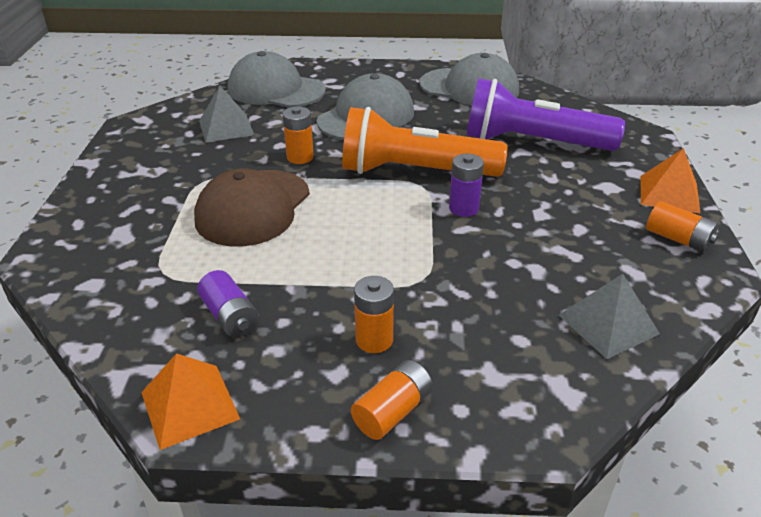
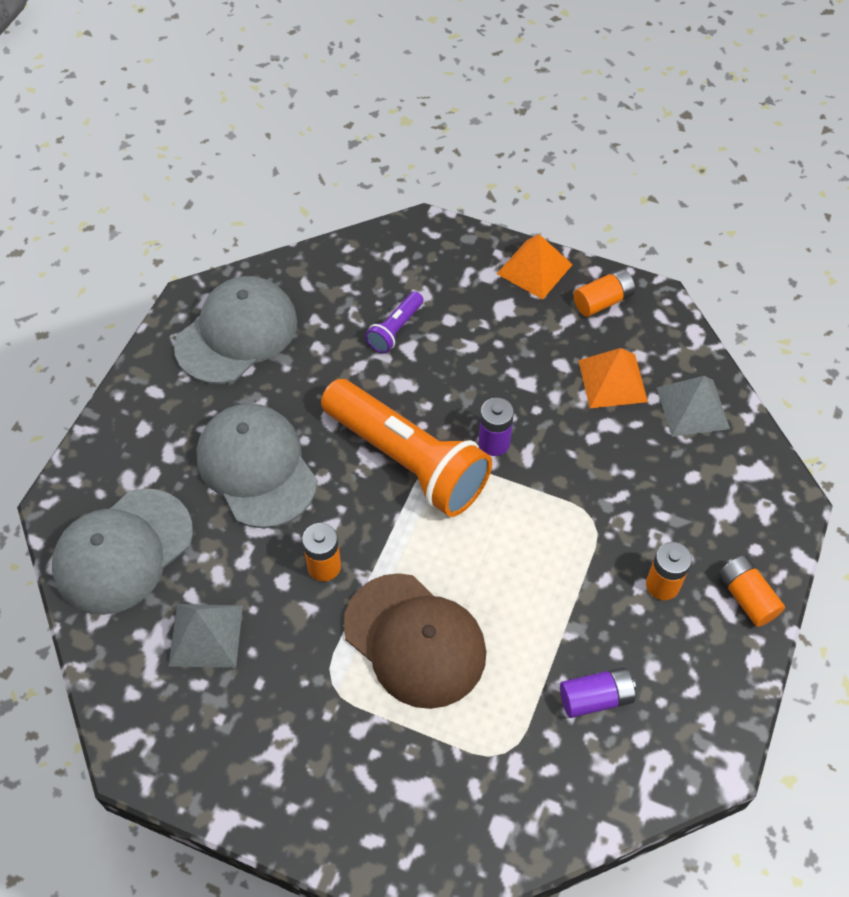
camera: 70 degrees left, 20 degrees up
(190, 405) = (702, 751): orange pyramid -> orange pyramid (612, 380)
(415, 172) = (407, 460): orange flashlight -> orange flashlight turned 75 degrees counterclockwise
(533, 142) = (395, 329): purple flashlight -> purple flashlight, size x0.44

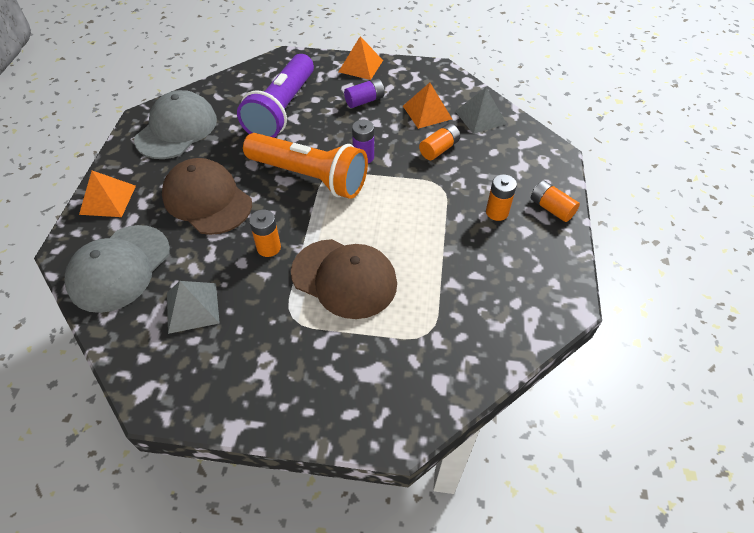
camera: 15 degrees left, 5 degrees down
(124, 436) = (108, 199): none -> orange pyramid
(257, 467) = (207, 200): grey cap -> brown cap
(395, 329) = (282, 110): purple flashlight -> purple flashlight, size x2.29
(595, 698) = (477, 285): purple battery -> purple battery (364, 101)
(603, 301) = (407, 75): orange battery -> orange battery (439, 149)

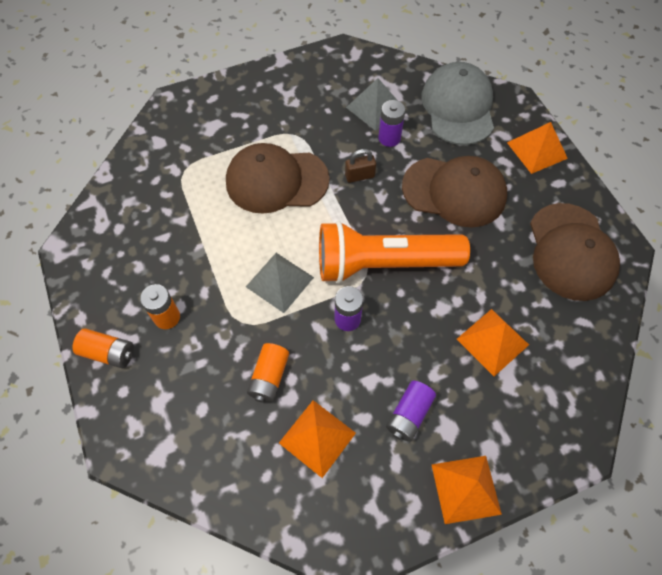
camera: 150 degrees right, 10 degrees up
(176, 129) = (571, 252): grey cap -> brown cap
(211, 269) = (389, 138): none -> purple battery
(269, 247) = (359, 176): orange battery -> brown padlock
(282, 110) = (492, 341): purple flashlight -> orange pyramid
(480, 117) = (243, 468): grey pyramid -> grey pyramid (279, 282)

